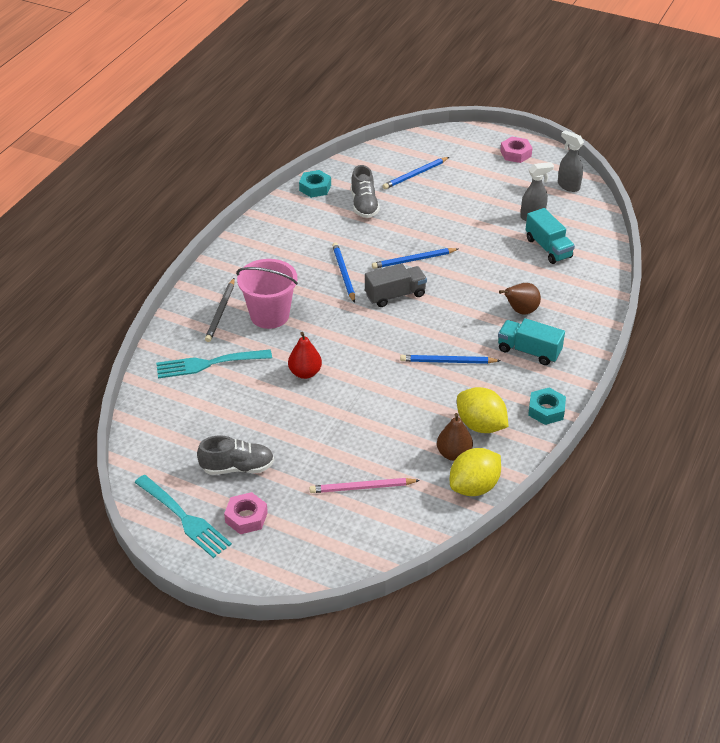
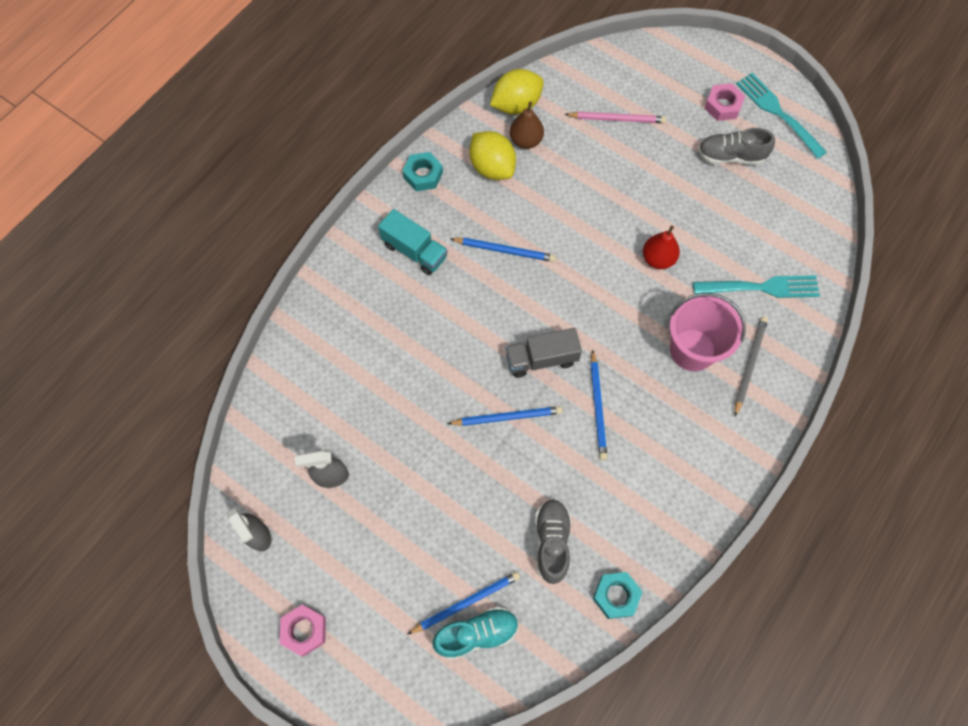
camera: 170 degrees left, 25 degrees up
(404, 164) = (477, 634): none -> turquoise shoe
(520, 311) = (404, 310): brown pear -> none
(548, 248) = (334, 411): turquoise truck -> none

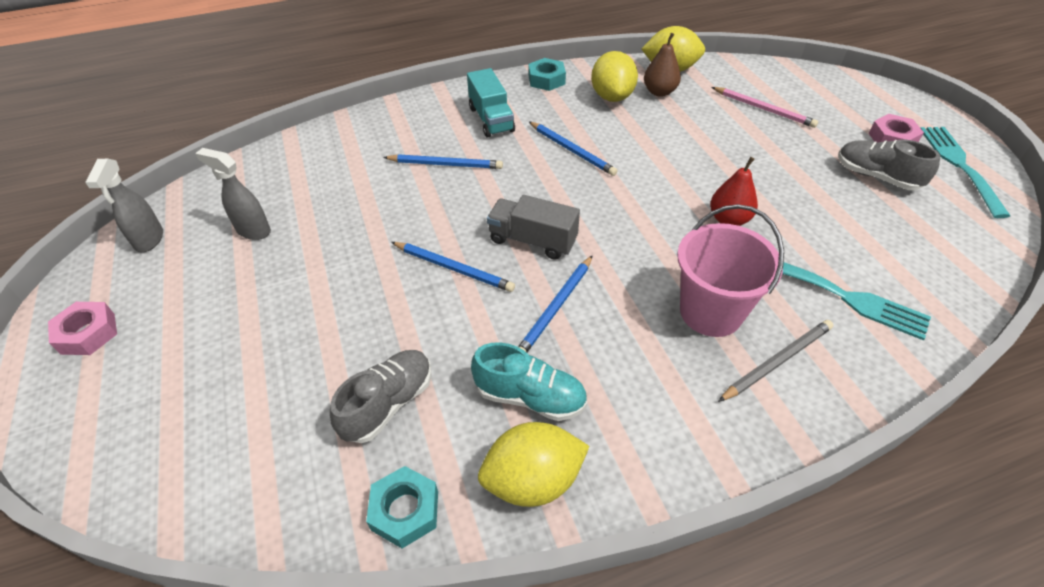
camera: 35 degrees right, 20 degrees down
(466, 602) = (245, 405): blue pencil -> blue pencil (445, 164)
(477, 634) = (221, 444): turquoise shoe -> turquoise shoe (530, 397)
(669, 532) = (533, 480): none -> yellow lemon

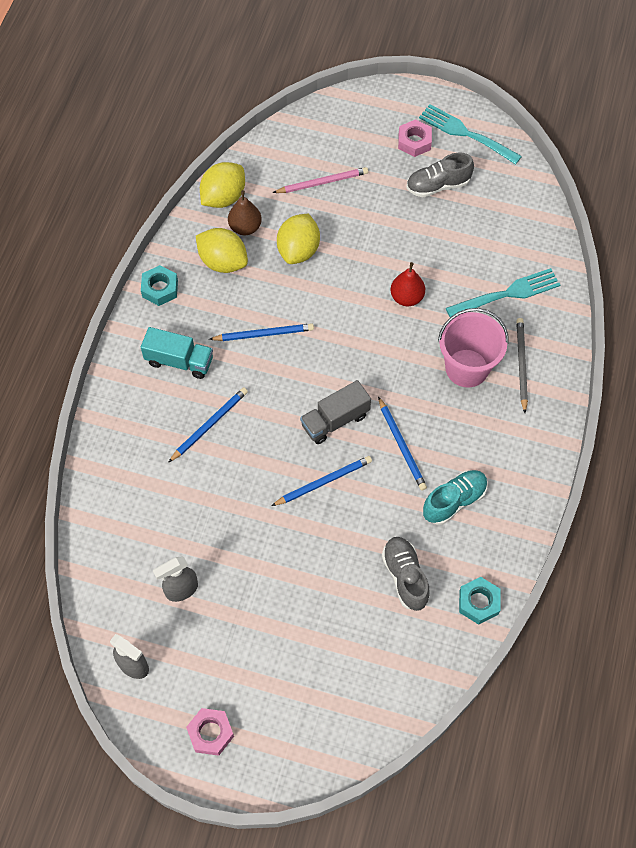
camera: 55 degrees left, 15 degrees up
(533, 480) = (504, 532): yellow lemon -> yellow lemon (298, 250)

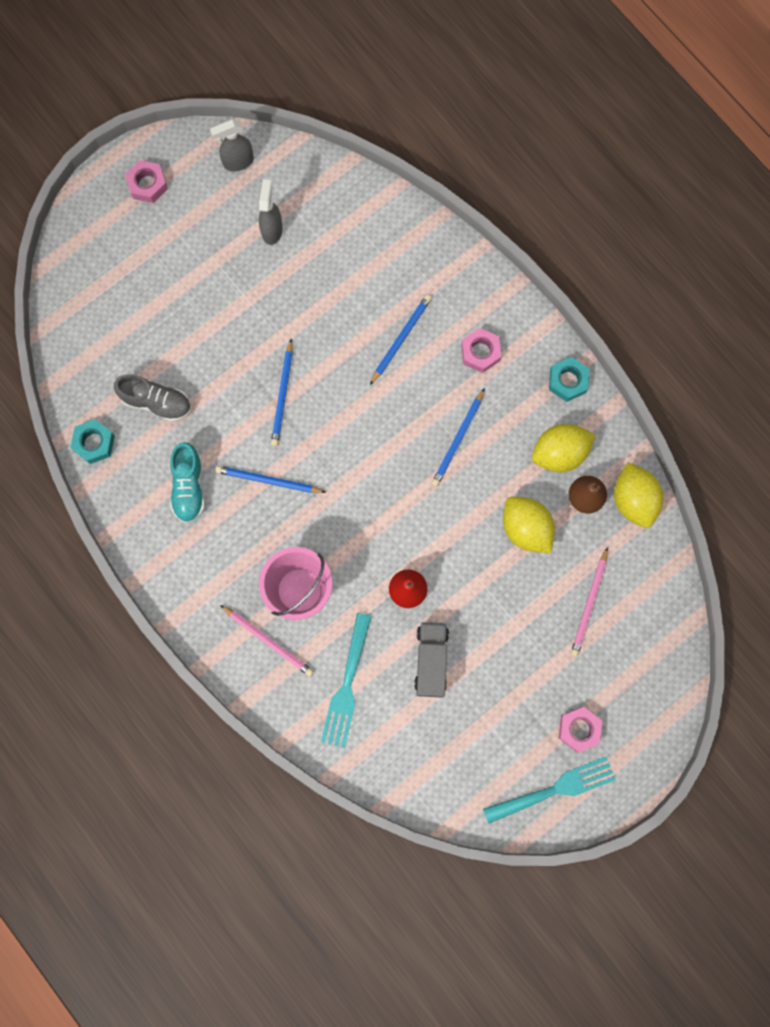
camera: 125 degrees right, 15 degrees up
(179, 361) = (480, 352): turquoise truck -> pink nut
(209, 425) = (400, 339): blue pencil -> blue pencil turned 135 degrees counterclockwise
(335, 420) = (331, 442): grey truck -> grey truck (431, 661)
(438, 185) = (510, 713): grey shoe -> none
(521, 364) = (268, 641): grey pencil -> pink pencil

